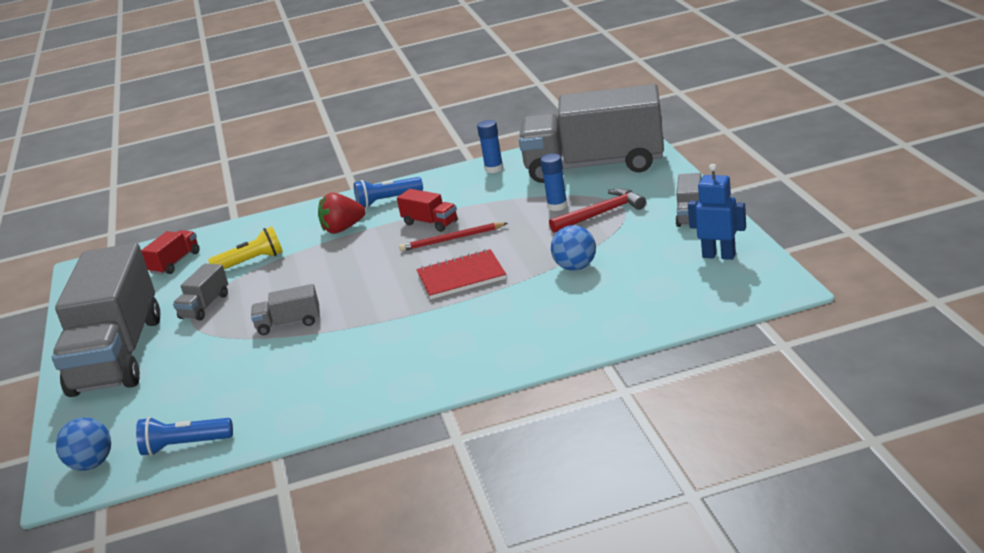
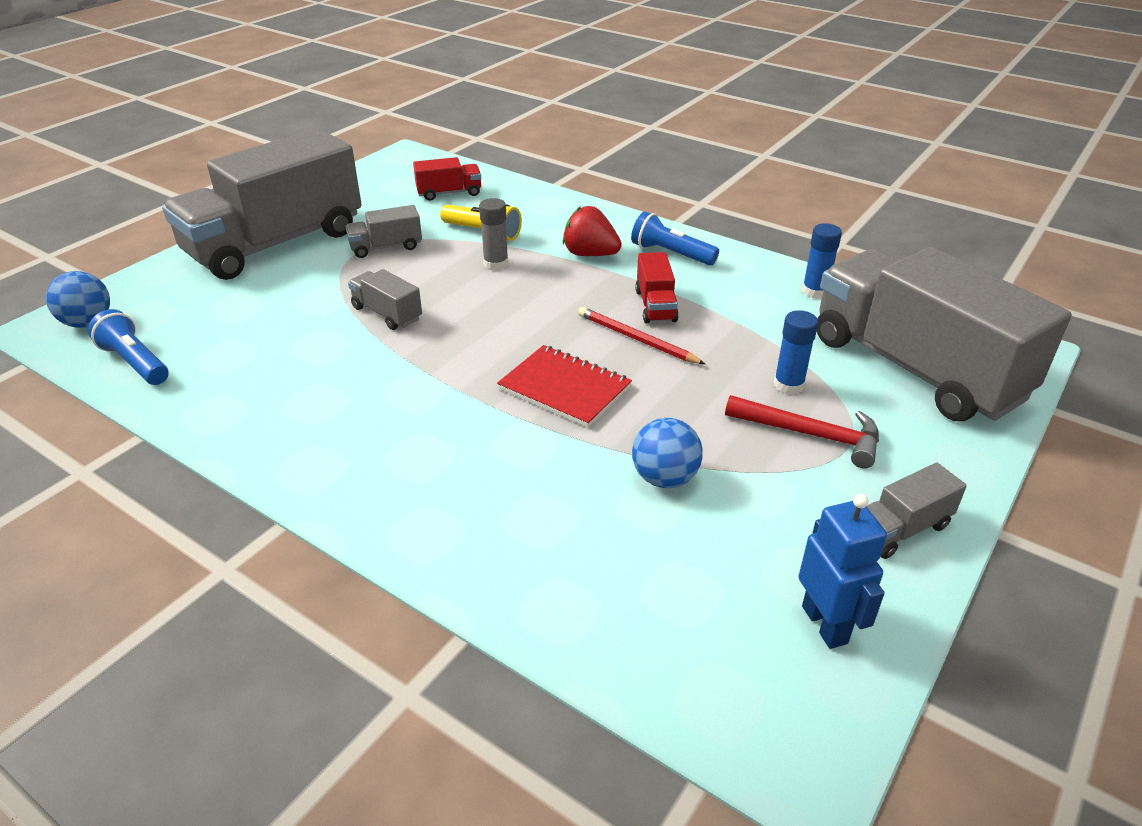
camera: 45 degrees right, 10 degrees up
(297, 267) = (496, 264): none -> grey glue stick

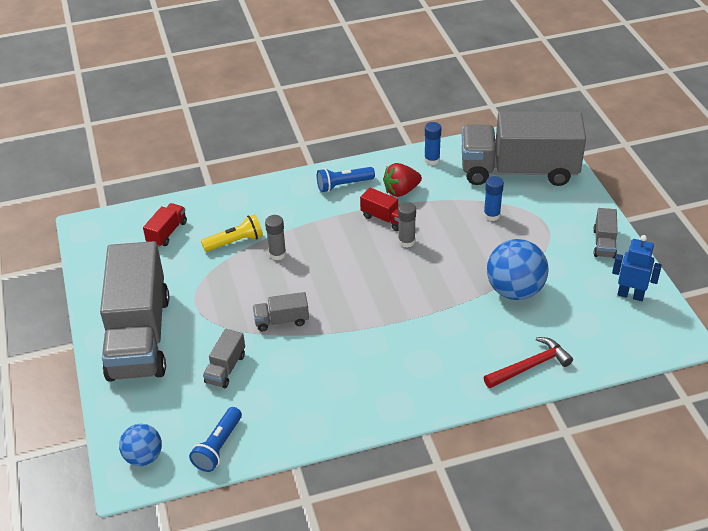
camera: 50 degrees left, 5 degrees up
(135, 362) = (218, 447): blue flashlight -> blue flashlight turned 60 degrees counterclockwise
(386, 247) = (204, 289): grey truck -> grey truck (225, 368)
(564, 388) = (420, 287): red notebook -> none
(590, 254) = (309, 214): red strawberry -> red strawberry (401, 191)
(636, 339) = (406, 241): red pencil -> grey glue stick
(664, 478) = (515, 290): blue ball -> blue ball, size x1.65
(811, 435) = (530, 230): red hammer -> red hammer (530, 366)

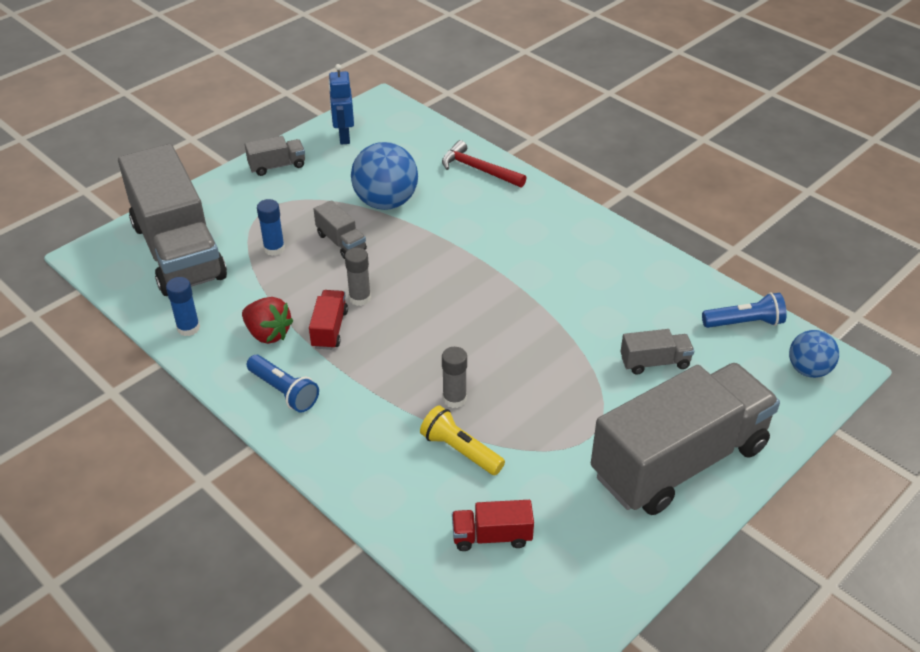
camera: 120 degrees left, 0 degrees up
(281, 320) = (555, 348): grey truck -> grey truck (341, 242)

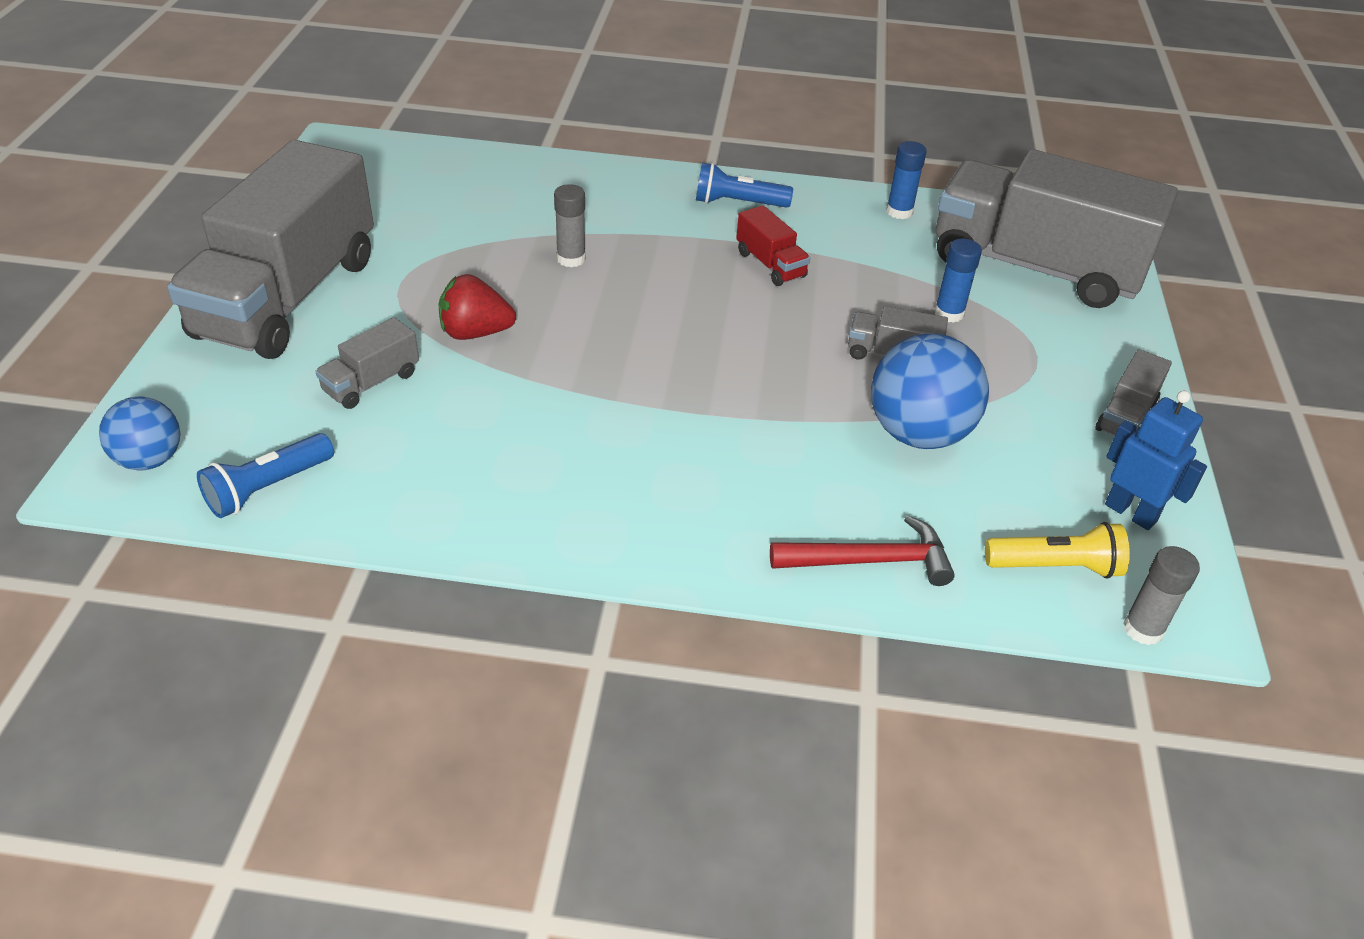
camera: 140 degrees right, 0 degrees up
(268, 334) = (822, 237): red strawberry -> red strawberry (475, 333)
(360, 298) = (782, 305): grey glue stick -> grey glue stick (1143, 629)
(460, 451) = (523, 224): yellow flashlight -> yellow flashlight (1055, 566)
(491, 536) = (438, 184): red truck -> none

